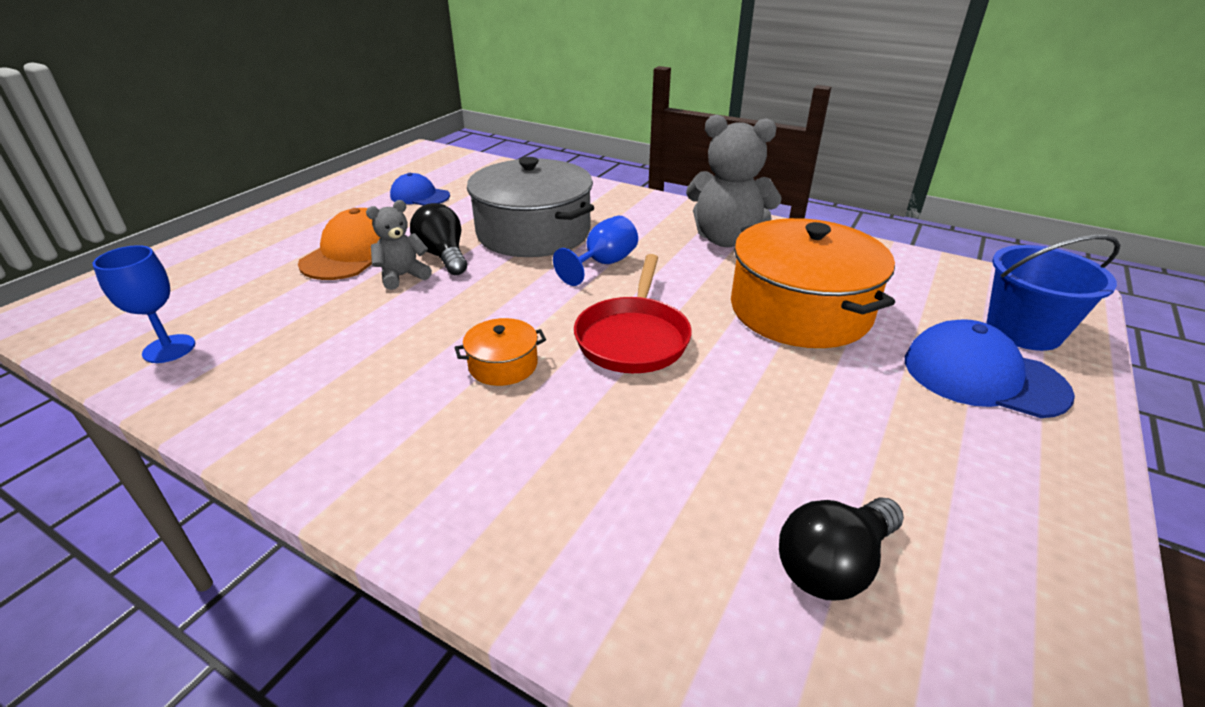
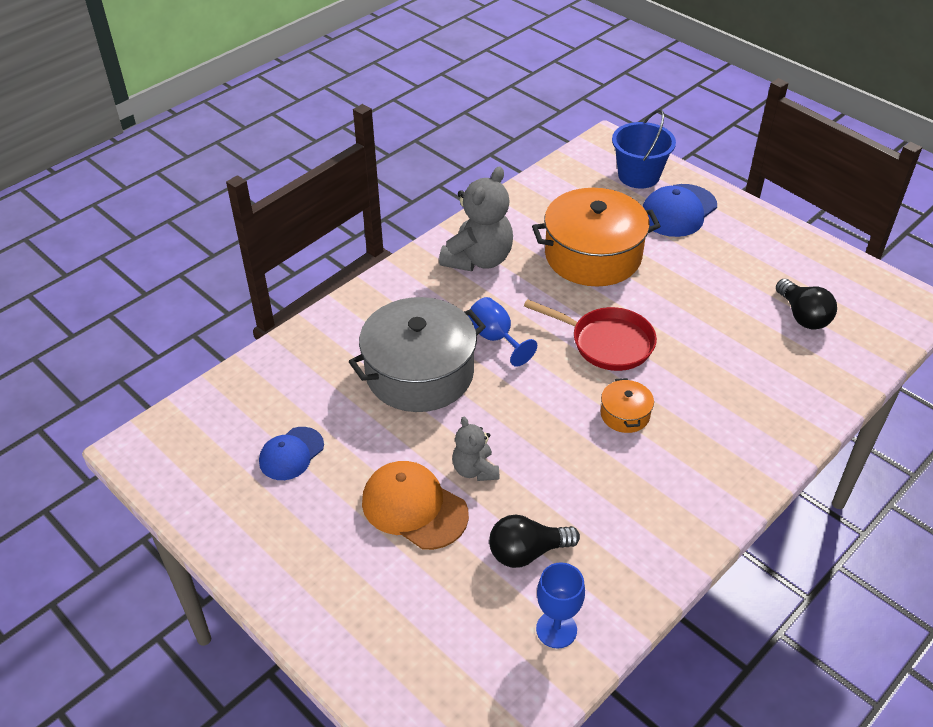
camera: 75 degrees left, 10 degrees up
(443, 256) = (445, 440): black light bulb -> black light bulb (527, 552)

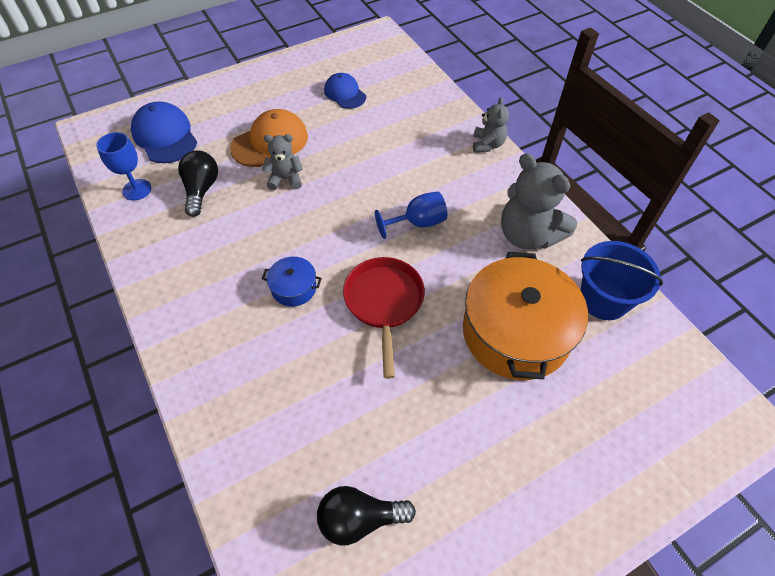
camera: 105 degrees right, 10 degrees up
(355, 303) = (487, 144): none -> grey teddy bear
(419, 373) = (394, 168): grey pot -> none
(607, 343) = (384, 303): red pan -> red pan turned 135 degrees clockwise
(625, 414) = (294, 288): orange pot -> blue pot
(638, 176) = (666, 435): blue bucket -> blue bucket (603, 299)
(678, 211) = (586, 455): blue cap -> blue cap (165, 136)

